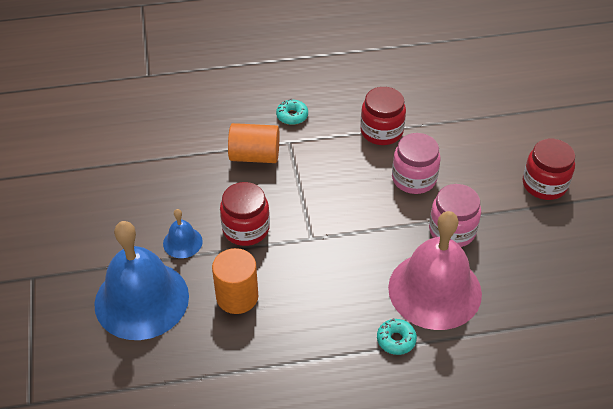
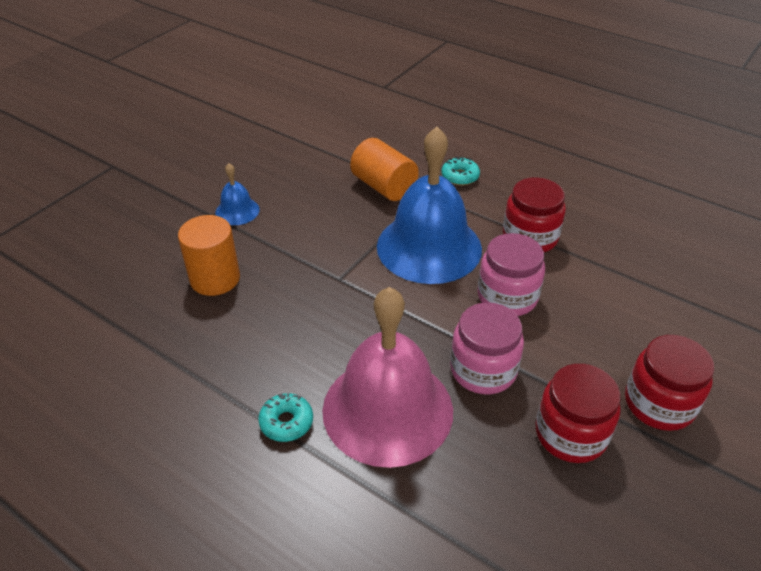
camera: 45 degrees right, 5 degrees down
(141, 299) = (150, 229): blue bell -> blue bell (429, 247)
(246, 229) = (297, 234): red jar -> red jar (570, 434)

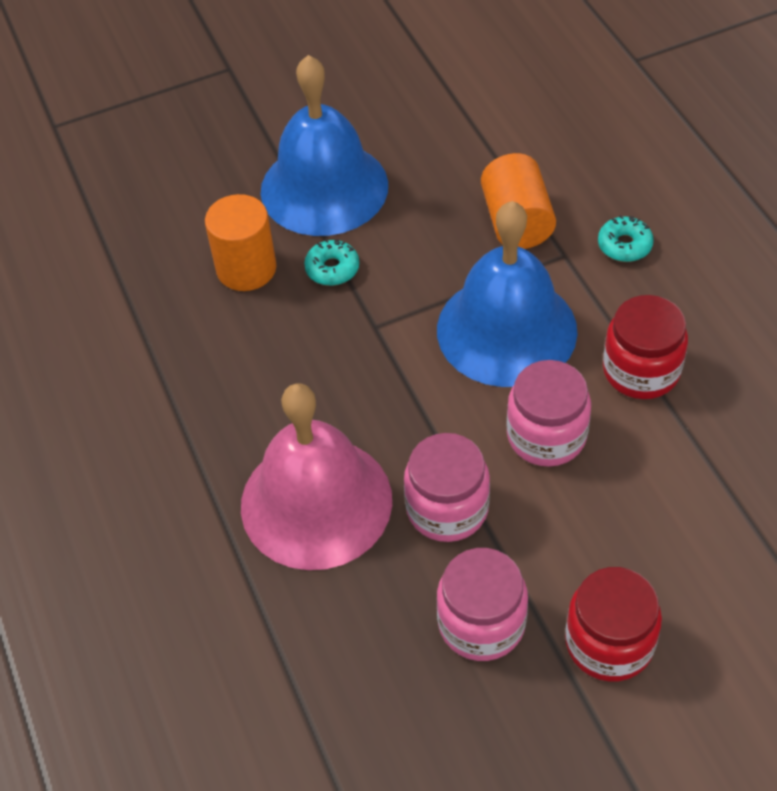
camera: 35 degrees right, 10 degrees up
(237, 211) = (324, 188): blue bell -> blue bell, size x2.26
(286, 422) = (212, 466): turquoise donut -> turquoise donut (332, 269)
(570, 434) = (481, 623): red jar -> pink jar

